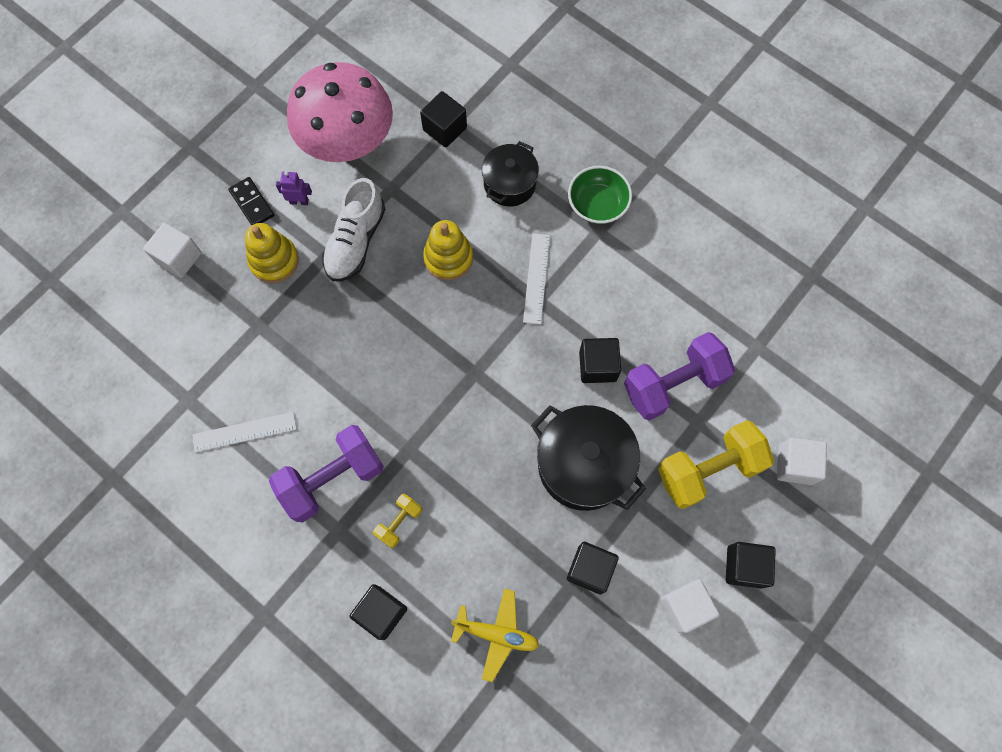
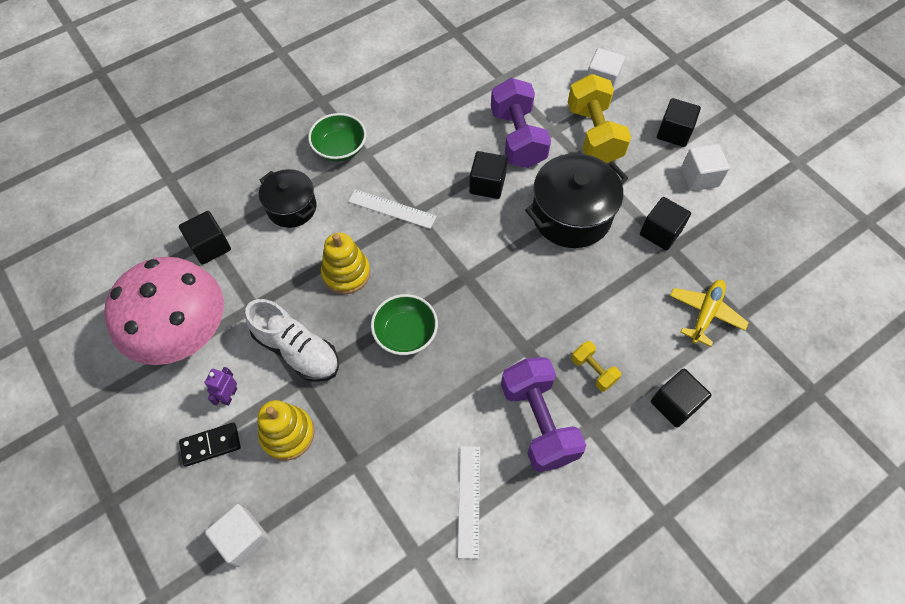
camera: 75 degrees left, 10 degrees down
(396, 332) = (405, 333): none -> green bowl

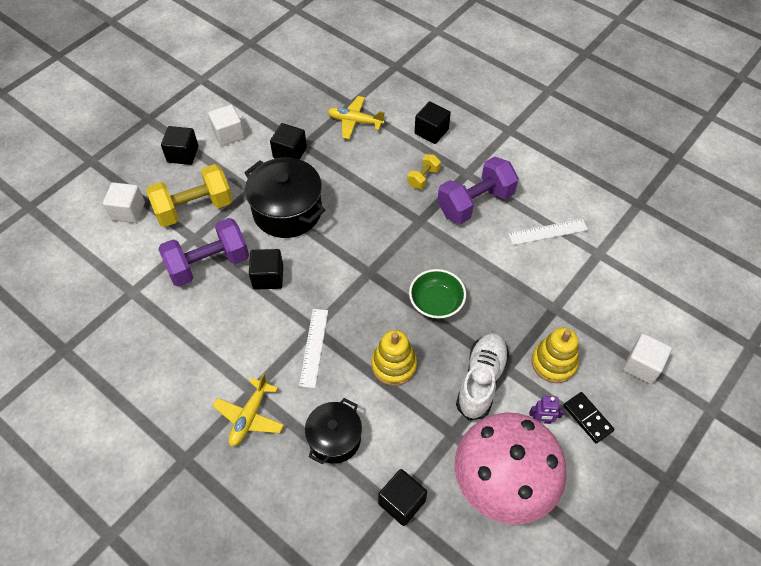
camera: 105 degrees left, 5 degrees down
(340, 148) = (249, 417): green bowl -> yellow plane

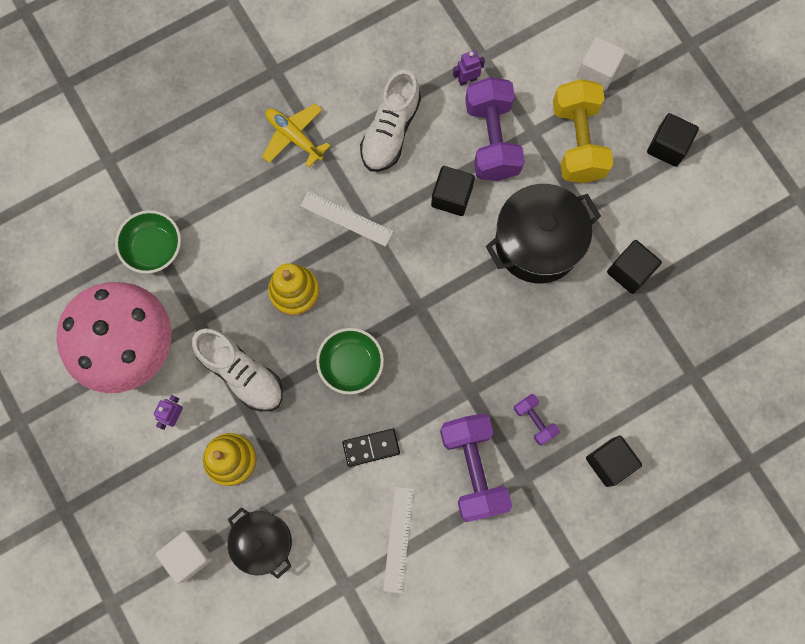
camera: 110 degrees right, 20 degrees up
(156, 297) = (467, 79): none -> purple robot
(221, 340) = (390, 131): none -> white shoe
(228, 134) = (685, 207): white cube -> none
(334, 439) = (239, 208): black pot -> black pot (263, 542)
(355, 121) = (659, 369): yellow plane -> none
(401, 502) = (153, 248): black cube -> green bowl
(423, 178) = (534, 421): yellow dumbbell -> purple dumbbell
(587, 418) = (157, 464): black domino -> black domino (371, 448)

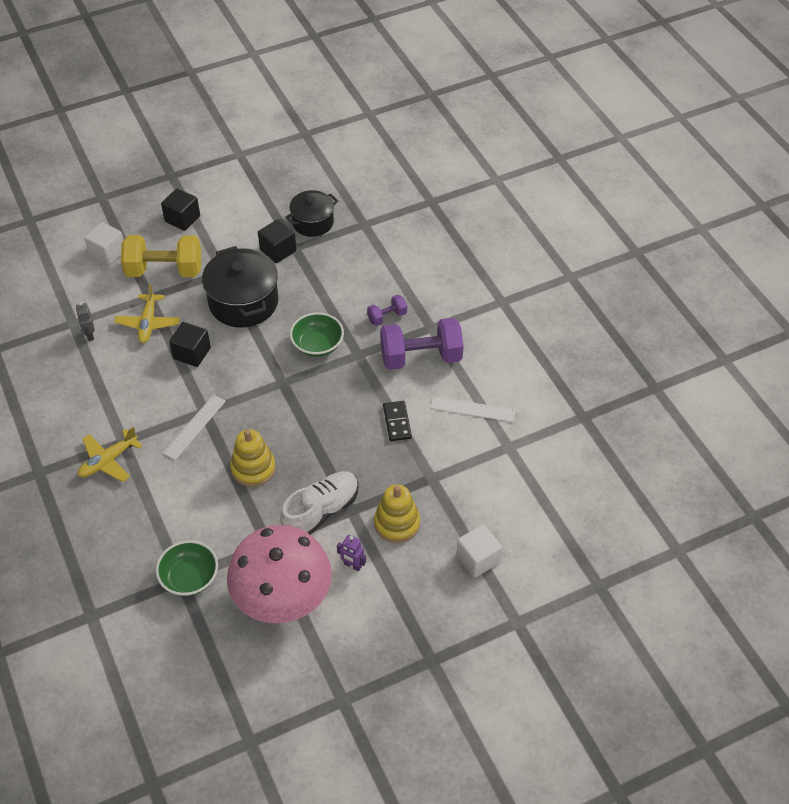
camera: 85 degrees left, 25 degrees down
(263, 542) = (469, 502): black pot -> black pot (313, 222)
(351, 364) = (325, 431): green bowl -> green bowl (317, 345)
(390, 131) = (122, 390): white shoe -> none
(467, 79) = (89, 335): purple robot -> grey robot
(491, 140) = (148, 323): purple dumbbell -> yellow plane
(609, 462) = (423, 276): black cube -> none

